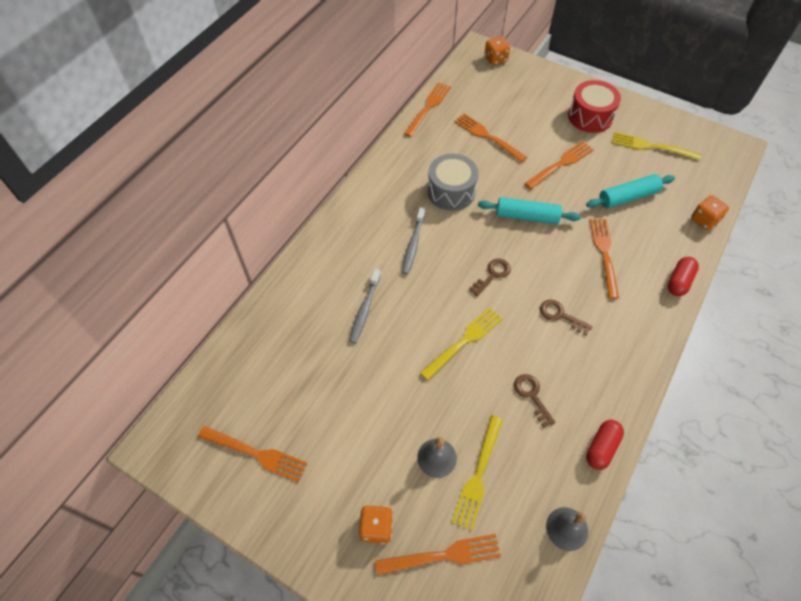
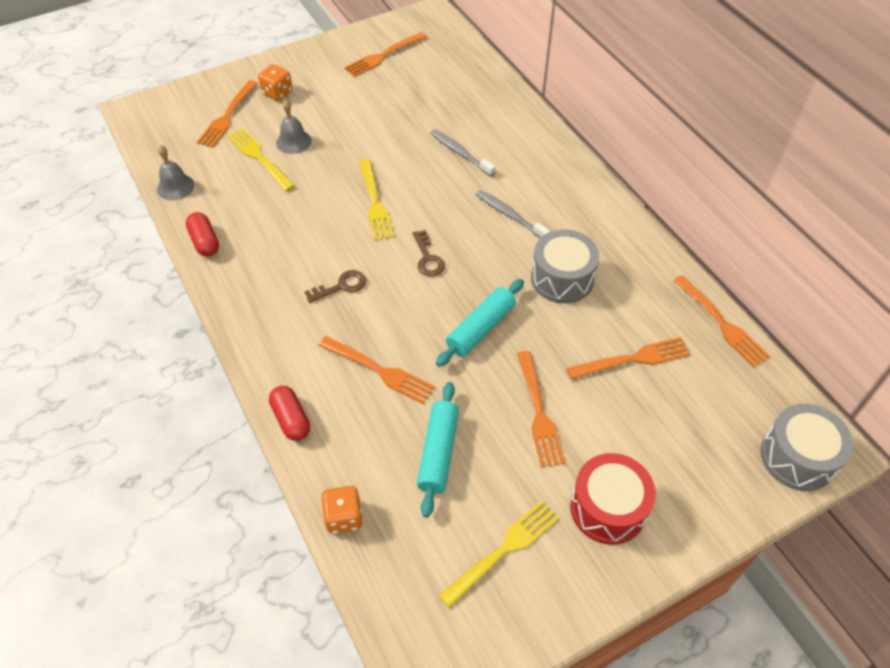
camera: 120 degrees right, 5 degrees down
(495, 59) = (797, 457): orange dice -> grey drum
(532, 396) = (287, 221): brown key -> none

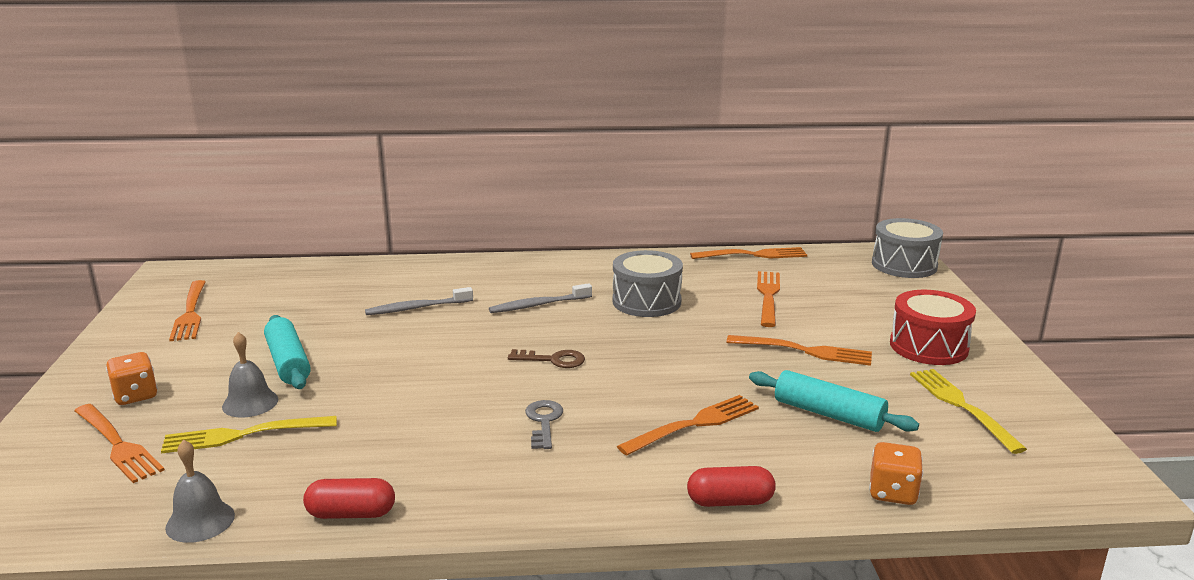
camera: 65 degrees left, 30 degrees down
(341, 286) = (543, 422): brown key -> grey key
(375, 202) = (431, 371): yellow fork -> none
(480, 328) = (678, 354): turquoise rolling pin -> turquoise rolling pin (288, 363)

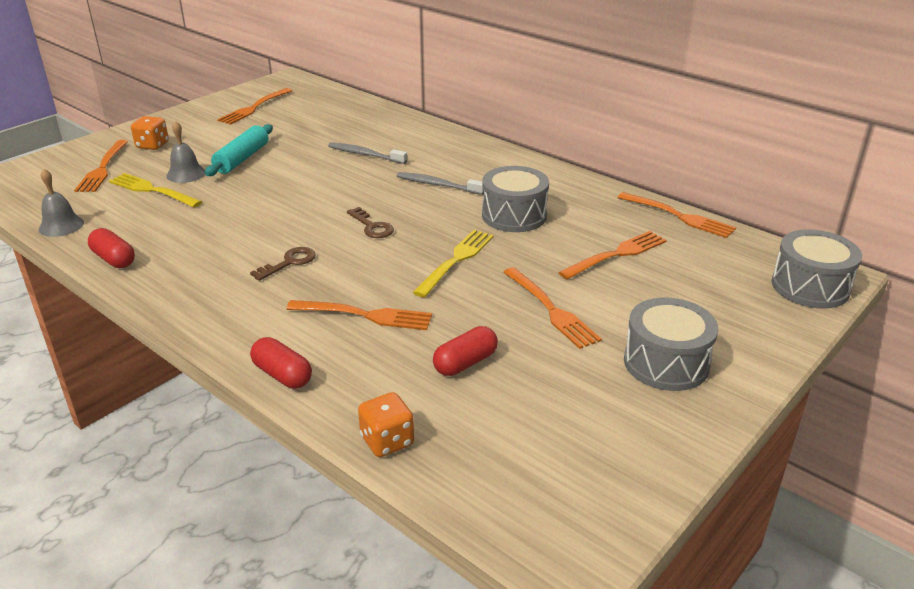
camera: 45 degrees right, 10 degrees up
(543, 422) = (289, 262): grey key -> brown key
(828, 414) = (465, 363): turquoise rolling pin -> red capsule
(928, 346) = (666, 363): red drum -> grey drum
(962, 406) = (582, 422): yellow fork -> yellow fork (456, 260)

